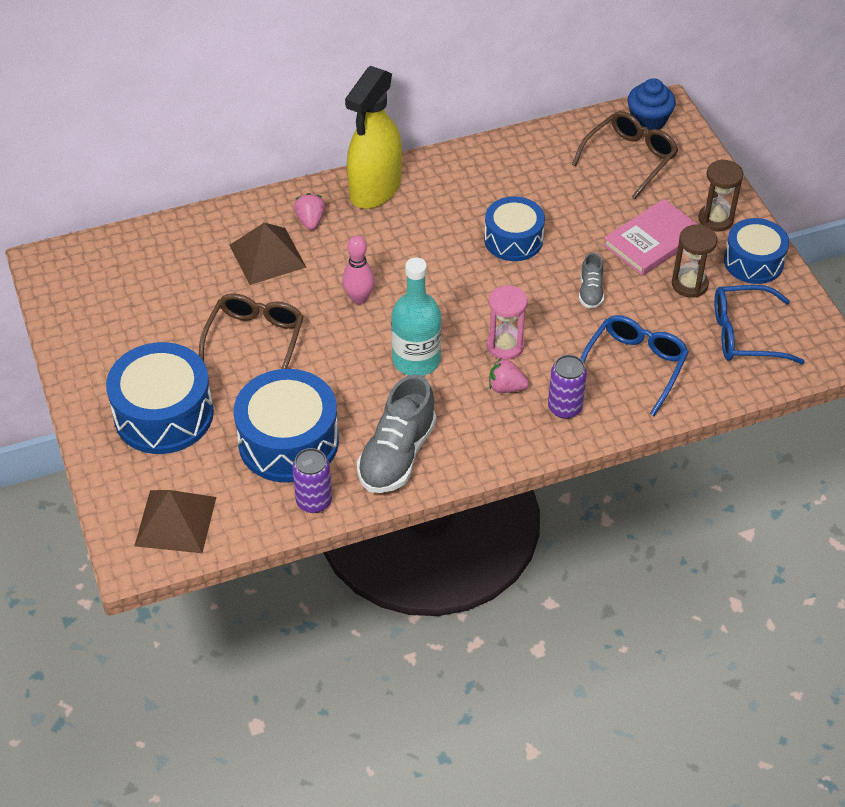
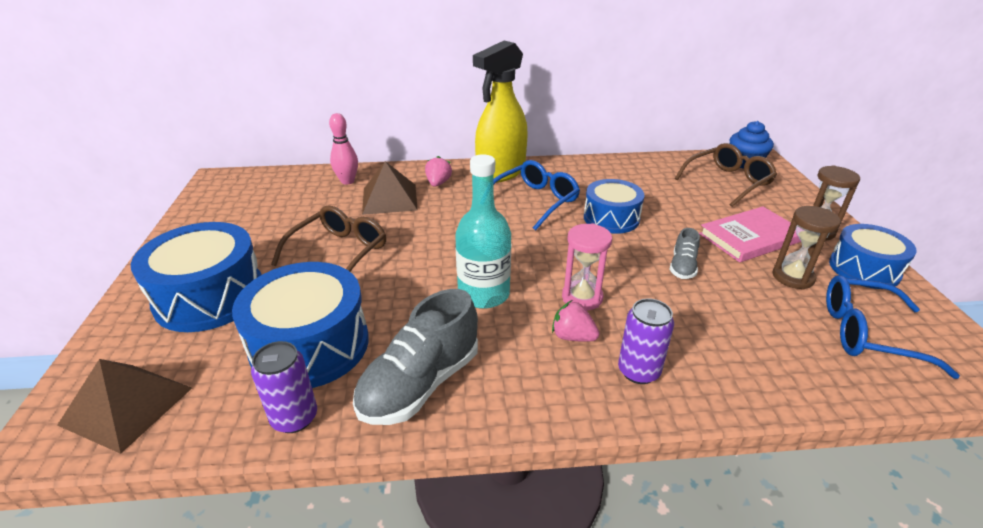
camera: 15 degrees right, 15 degrees down
(359, 298) = (451, 237): pink bowling pin -> pink bowling pin (347, 181)
(634, 366) = (729, 342): blue glasses -> blue glasses (535, 201)

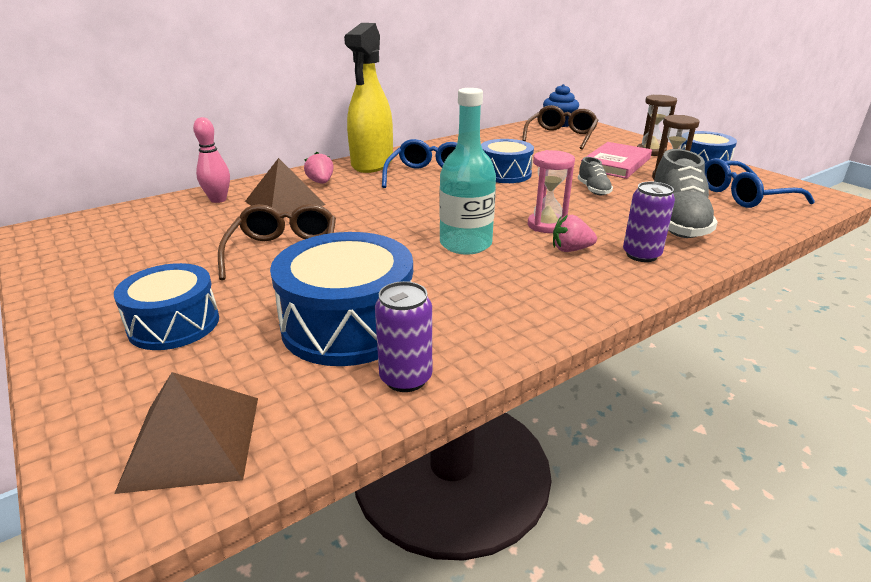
camera: 30 degrees left, 5 degrees down
(210, 296) = (174, 324): blue drum -> blue drum, size x0.65
(420, 384) = (490, 315): grey shoe -> grey shoe (676, 223)

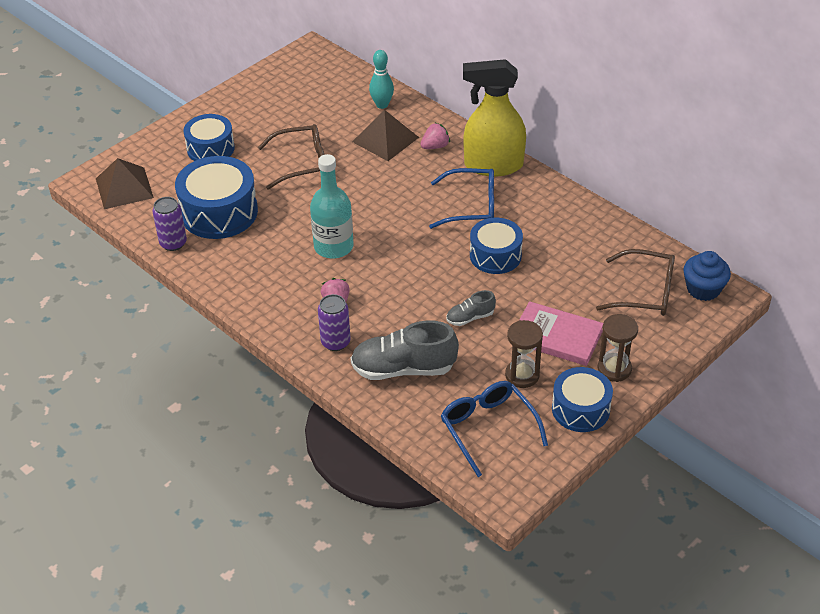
camera: 80 degrees right, 15 degrees up
(218, 200) = (382, 105): pink bowling pin -> turquoise bowling pin
(546, 225) = (378, 288): pink hourglass -> none

